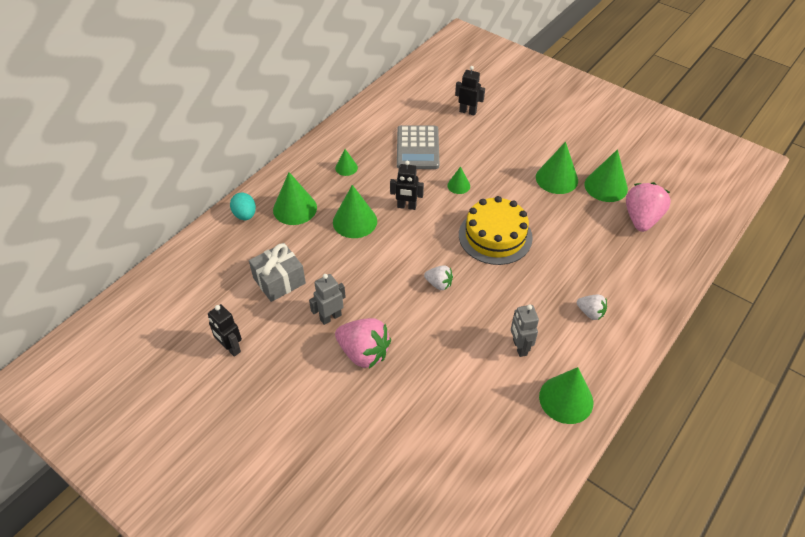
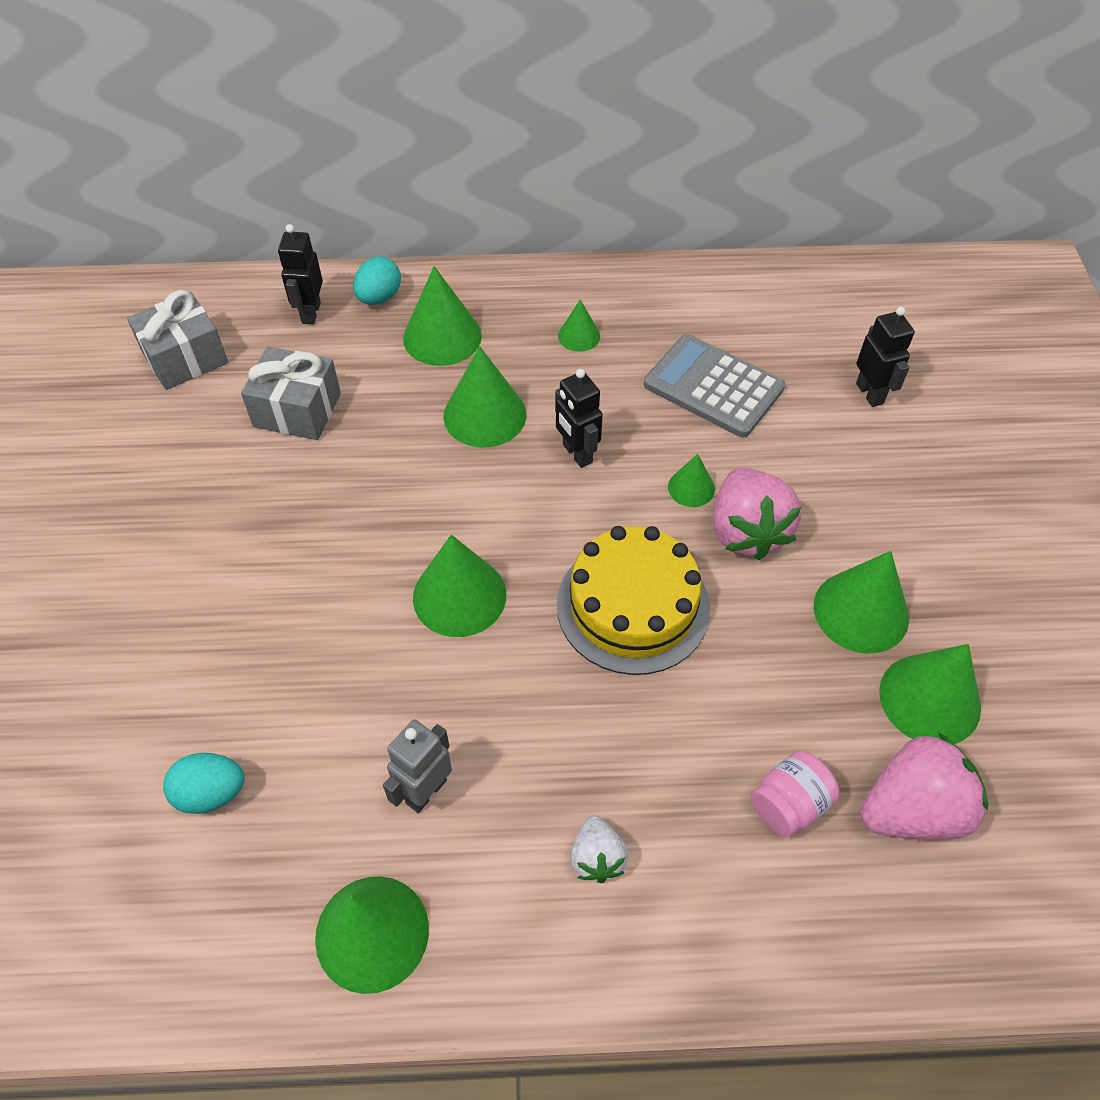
camera: 50 degrees right, 5 degrees up
(196, 304) = (185, 358): none -> grey gift
(230, 348) = (142, 441): black robot -> black robot (310, 313)
(330, 317) = (281, 508): grey robot -> none
(364, 353) = (248, 590): pink strawberry -> pink strawberry (747, 531)
(417, 148) = (713, 387): grey calculator -> grey calculator turned 75 degrees clockwise
(439, 284) = (459, 596): white strawberry -> green cone
(457, 421) = (211, 793): none -> turquoise egg
(614, 248) = (789, 805): none -> pink jar

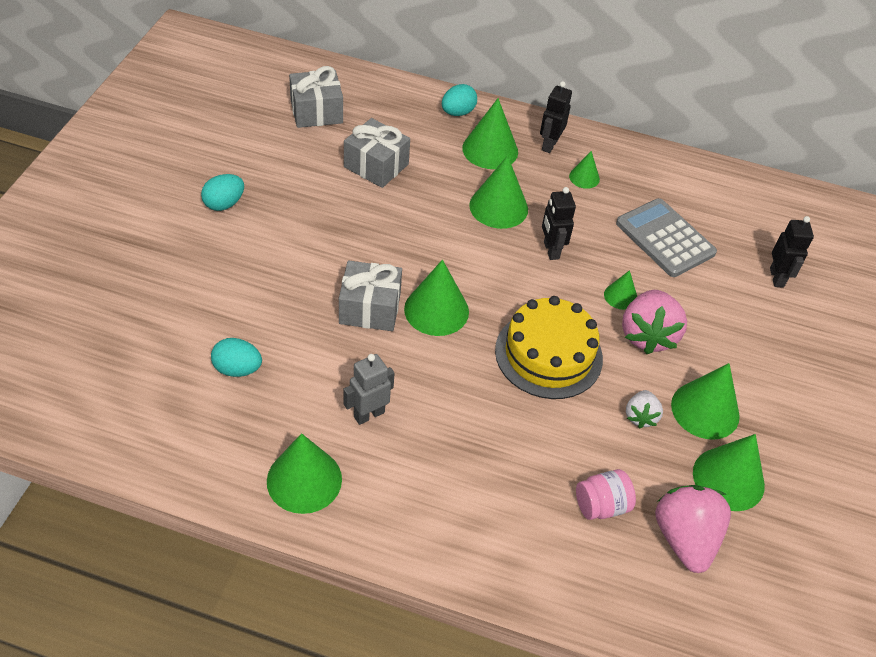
camera: 15 degrees right, 5 degrees down
(101, 540) = (224, 204): none -> turquoise egg
(310, 313) = (408, 108): black robot -> black robot (549, 145)
(367, 627) = (370, 308): none -> grey gift
(597, 858) = (461, 490): white strawberry -> white strawberry (640, 416)
(912, 809) = (684, 538): pink strawberry -> pink strawberry turned 90 degrees counterclockwise

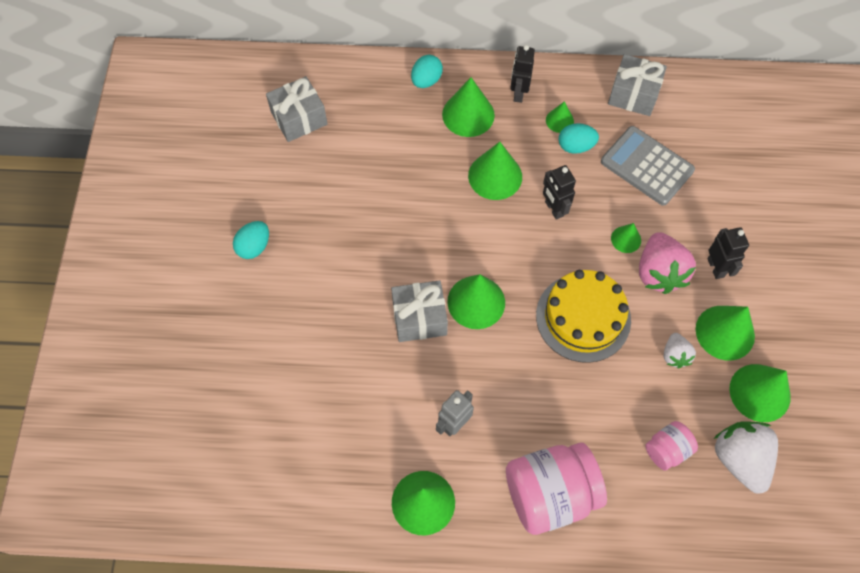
camera: 10 degrees left, 15 degrees up
(237, 369) = (330, 414): turquoise egg -> turquoise egg (575, 146)
(376, 165) = (373, 163): grey gift -> grey gift (633, 94)
(450, 511) = (549, 493): none -> pink jar
(684, 538) = (739, 459): pink strawberry -> white strawberry
(777, 277) = (750, 179): black robot -> black robot (716, 268)

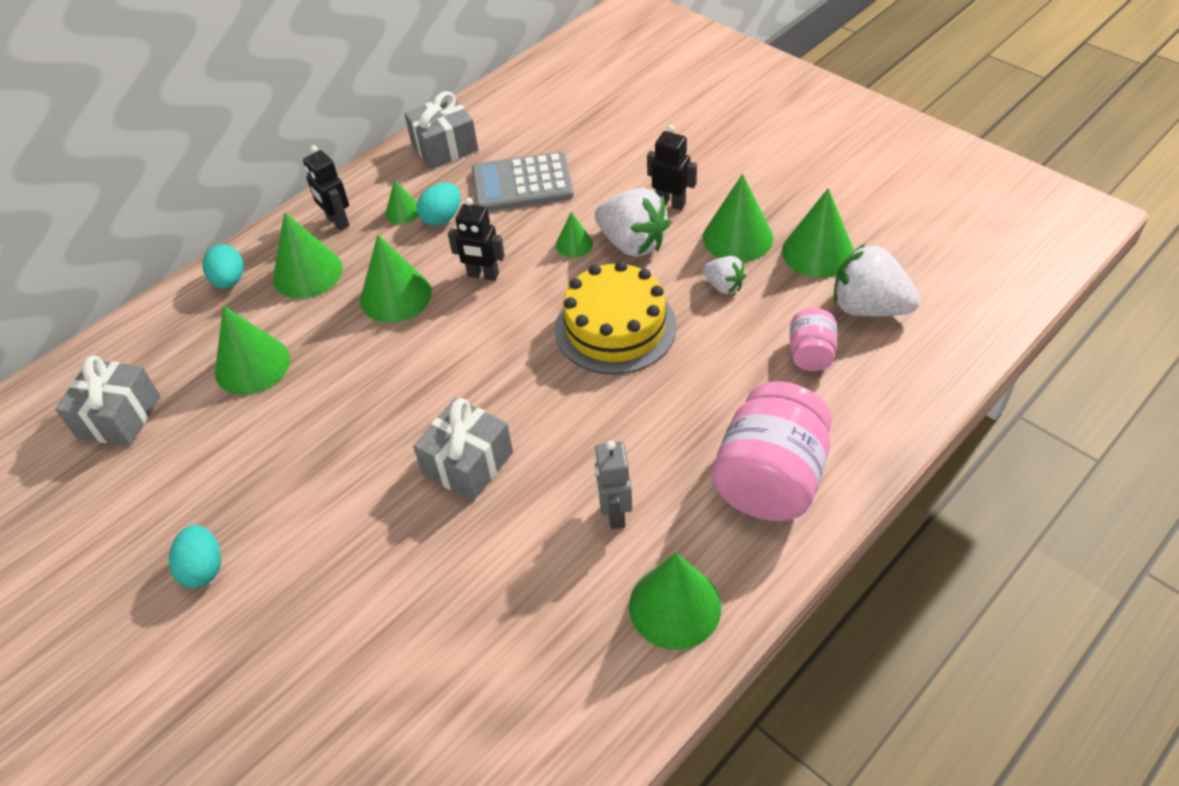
camera: 45 degrees left, 15 degrees down
(476, 302) = (505, 401): green cone -> green cone (252, 365)
(659, 273) = (632, 243): pink strawberry -> white strawberry

